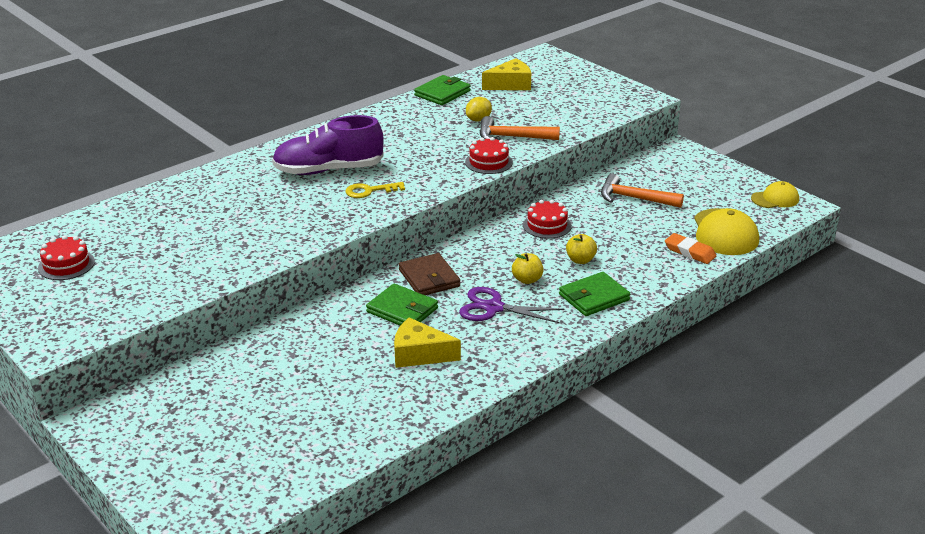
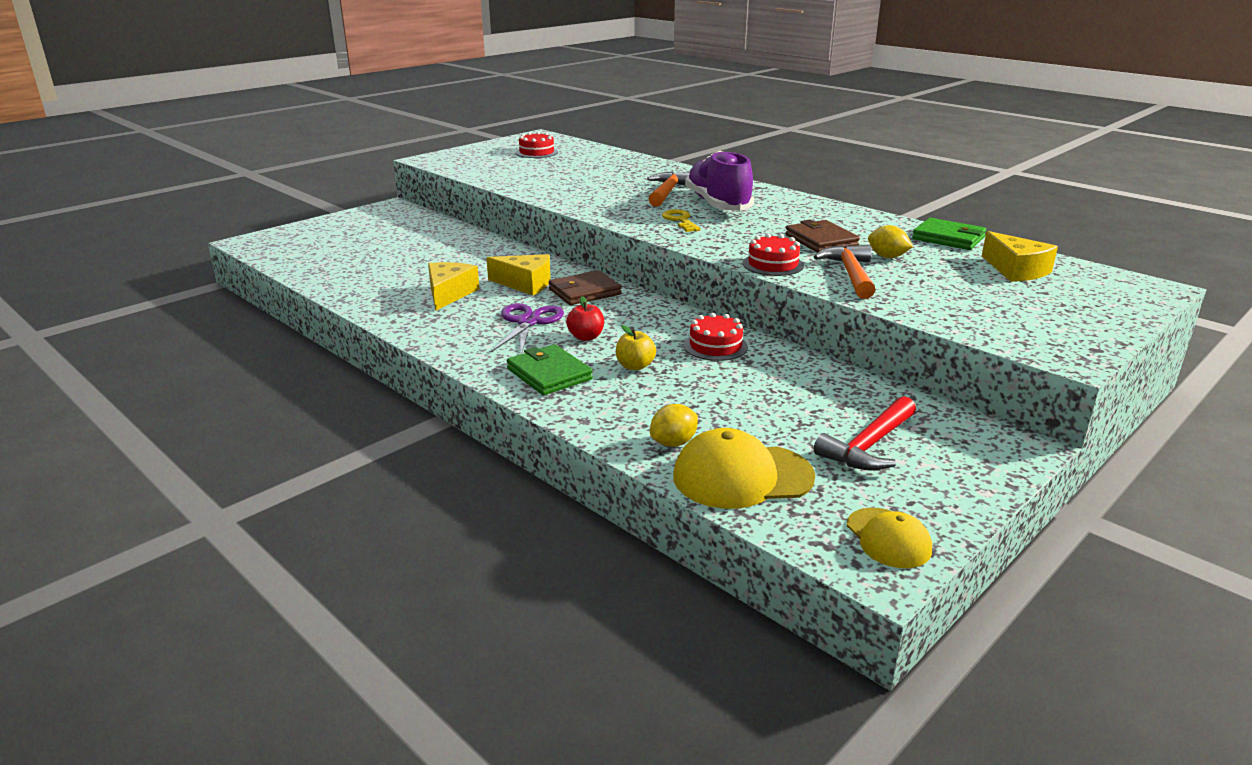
camera: 85 degrees right, 5 degrees down
(402, 310) = (525, 284): green wallet -> yellow cheese
(438, 138) = (821, 240): none -> brown wallet
(527, 280) = (586, 337): yellow apple -> red apple
(634, 198) = (818, 404): orange hammer -> orange hammer (667, 192)
(684, 190) = (869, 445): none -> red hammer
(690, 252) = (673, 443): orange eraser -> yellow lemon

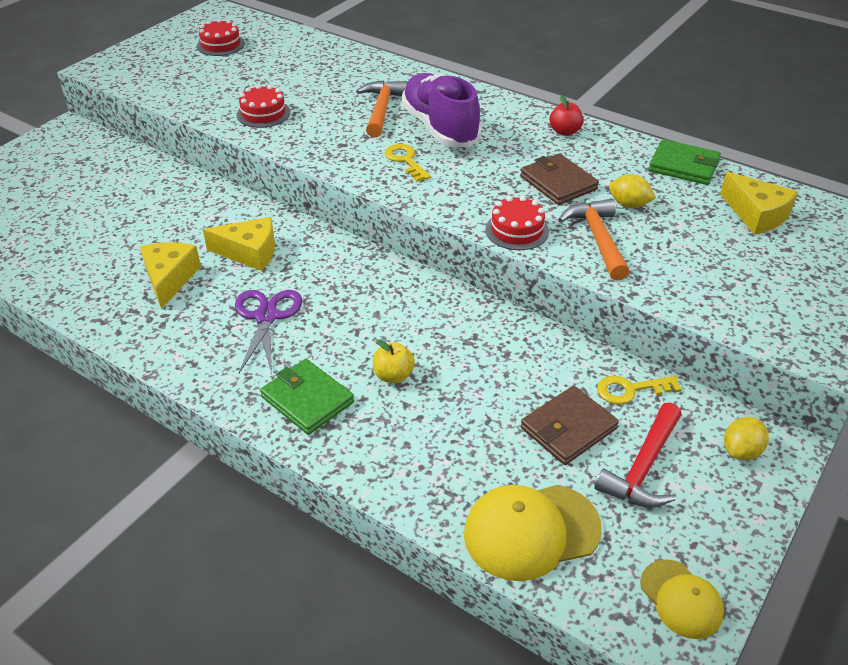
camera: 10 degrees left, 15 degrees up
(584, 292) = (316, 259): brown wallet -> brown wallet (568, 428)
(586, 337) = (333, 334): red apple -> red apple (564, 132)
(673, 443) = (455, 490): yellow lemon -> yellow lemon (741, 451)
(715, 346) = (469, 333): red cake -> red cake (263, 114)
(868, 394) = (631, 390): none -> yellow key

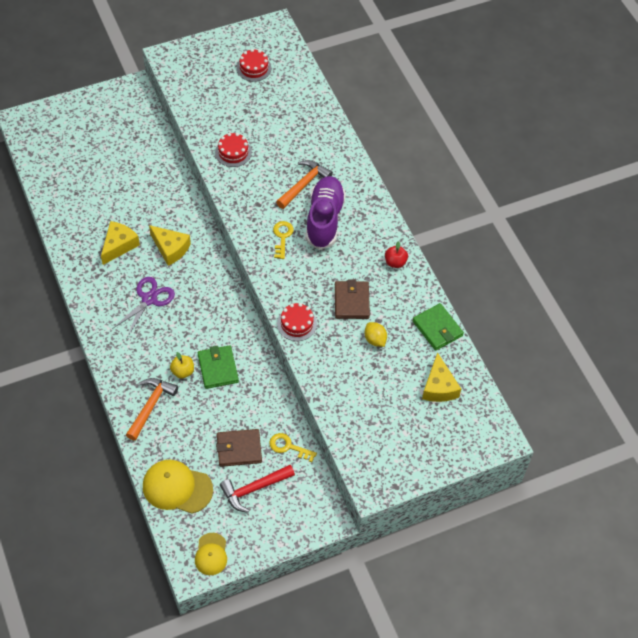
camera: 30 degrees right, 15 degrees up
(307, 400) = (133, 362): green wallet -> green wallet (218, 368)
(597, 239) = (334, 354): orange hammer -> orange hammer (150, 406)
(741, 451) = (307, 509): yellow lemon -> none

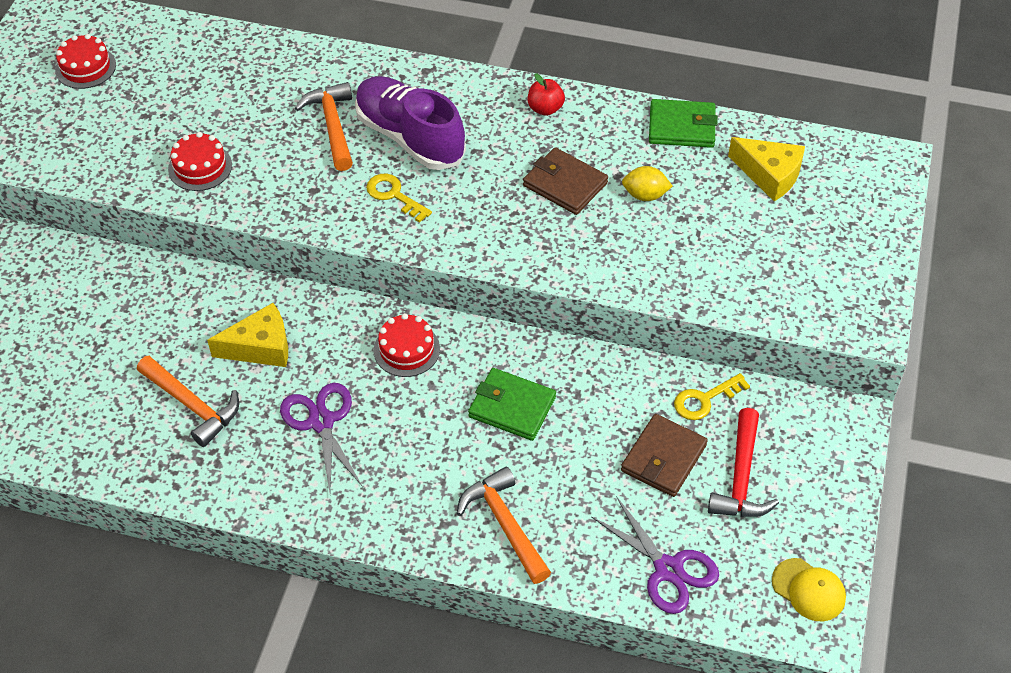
camera: 50 degrees left, 5 degrees down
(119, 245) = (192, 405): yellow cheese -> orange hammer
(177, 487) = (668, 569): yellow cap -> purple scissors
(183, 371) = (480, 451): yellow apple -> none
(297, 324) = (548, 259): red cake -> red cake (406, 349)

